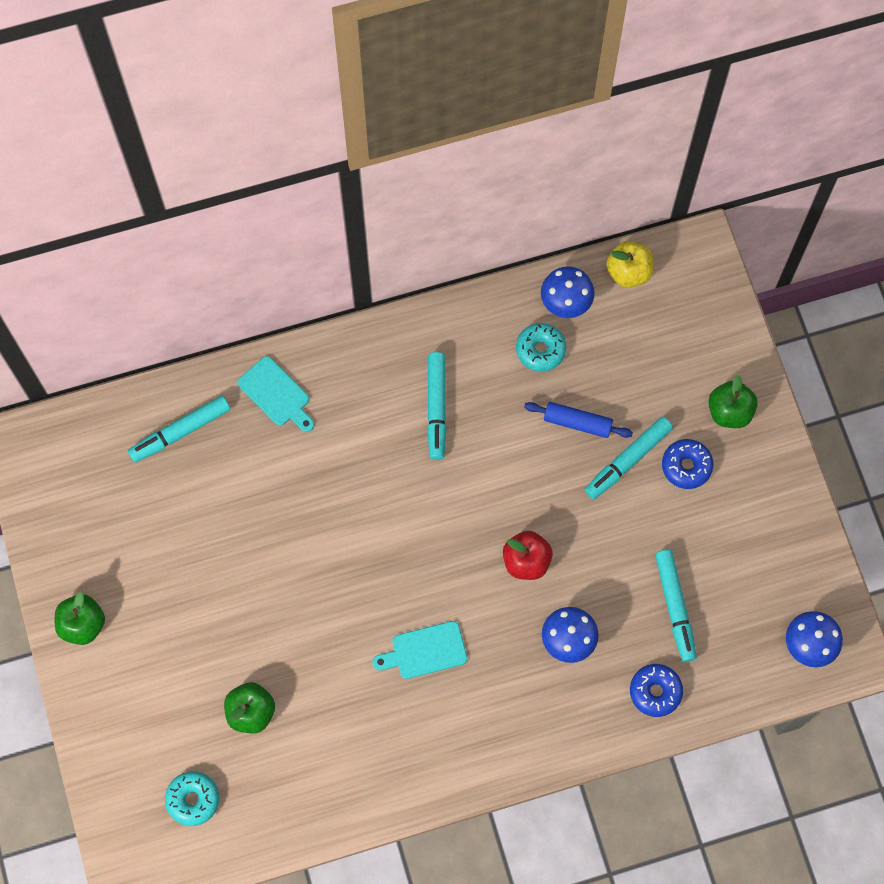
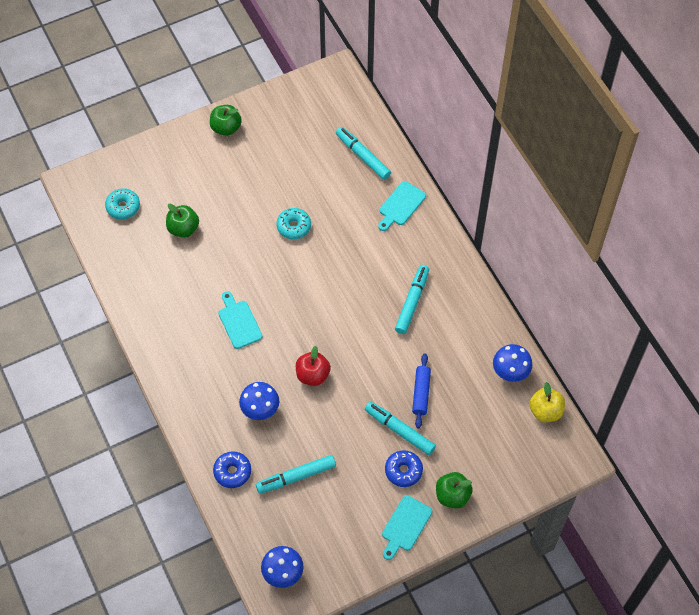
camera: 80 degrees right, 10 degrees down
(436, 408) = (412, 302): turquoise marker -> turquoise marker turned 120 degrees clockwise
(540, 350) = (470, 361): turquoise donut -> turquoise donut (294, 226)
(763, 478) = (405, 526): none -> turquoise cutting board

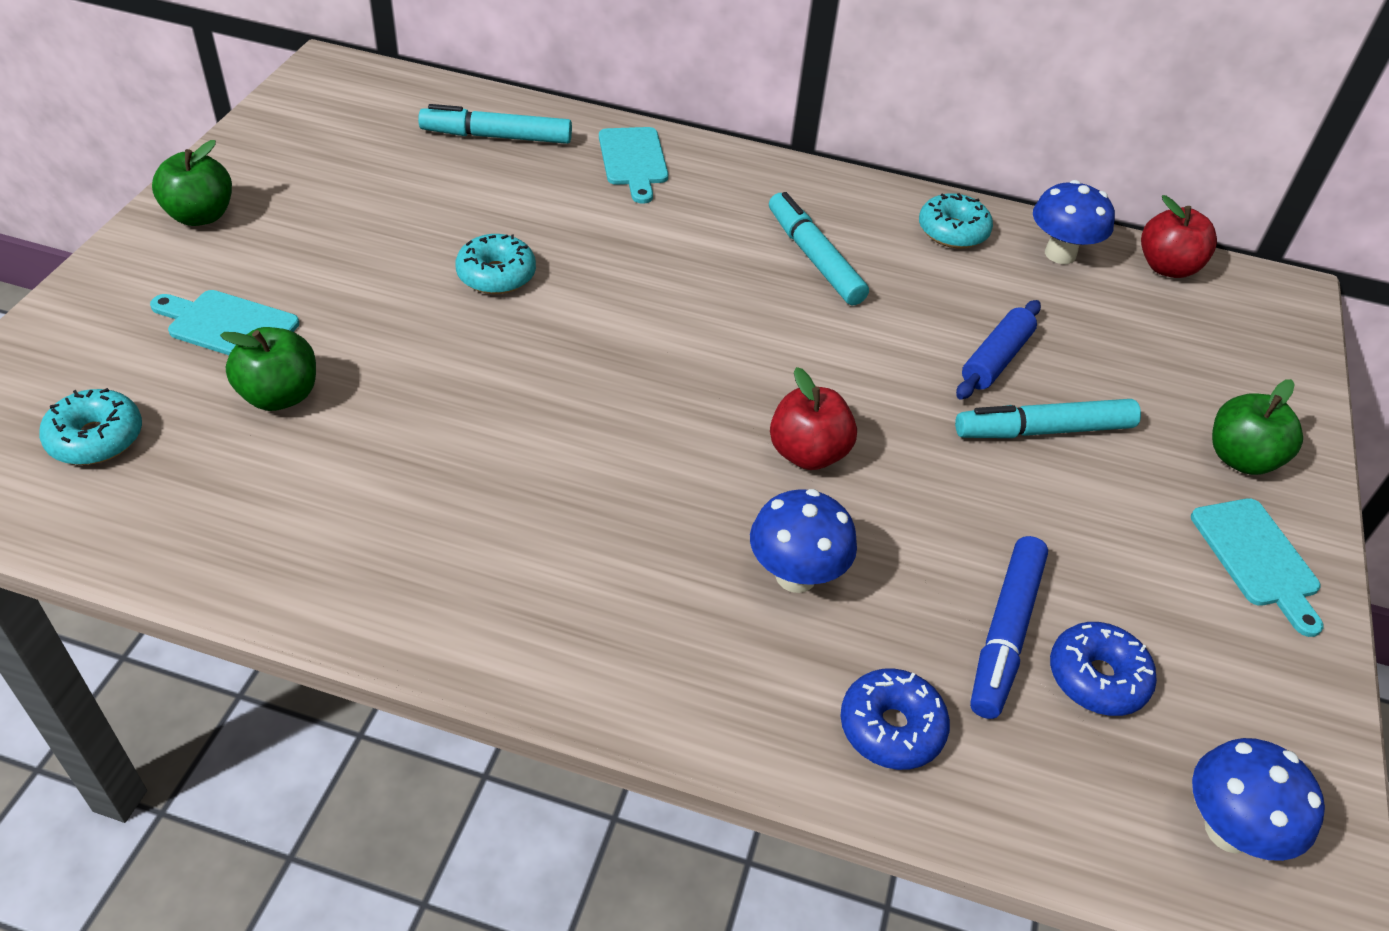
camera: 50 degrees left, 15 degrees down
(239, 322) = (573, 467): turquoise cutting board -> turquoise cutting board (228, 325)
(296, 477) = (1005, 633): turquoise marker -> blue marker
(403, 471) = (1133, 481): blue donut -> blue donut (1097, 678)
(421, 393) = (995, 359): blue rolling pin -> blue rolling pin turned 75 degrees clockwise
(481, 330) = (952, 231): none -> turquoise donut
(545, 411) = (1167, 267): yellow apple -> red apple

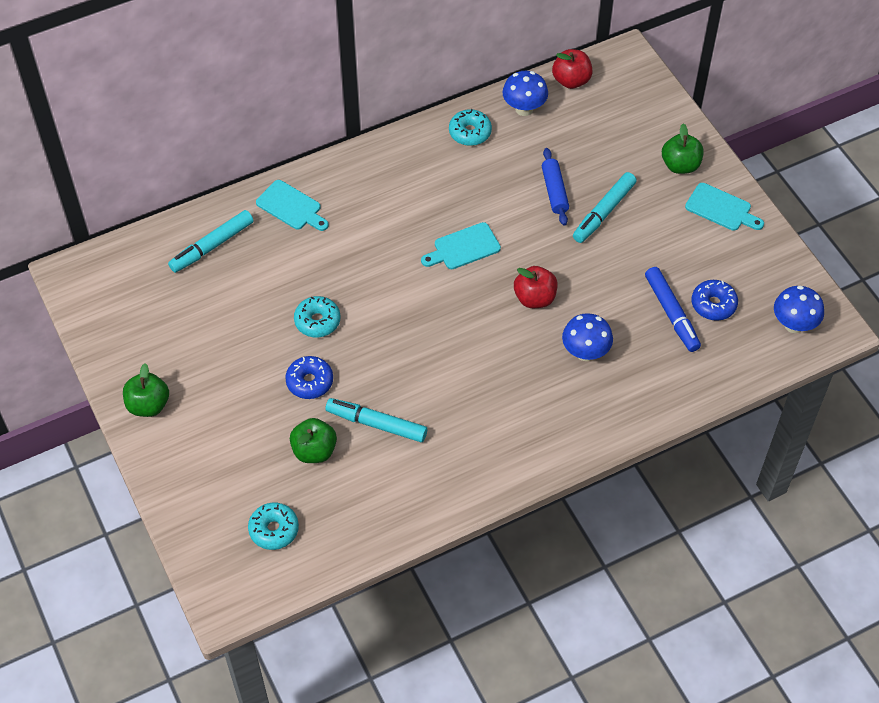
camera: 40 degrees left, 10 degrees up
(228, 325) = (246, 442): turquoise cutting board -> turquoise cutting board (463, 247)
(814, 258) = (432, 197): turquoise marker -> turquoise marker (376, 424)
(891, 728) = (671, 380): blue donut -> blue donut (309, 382)

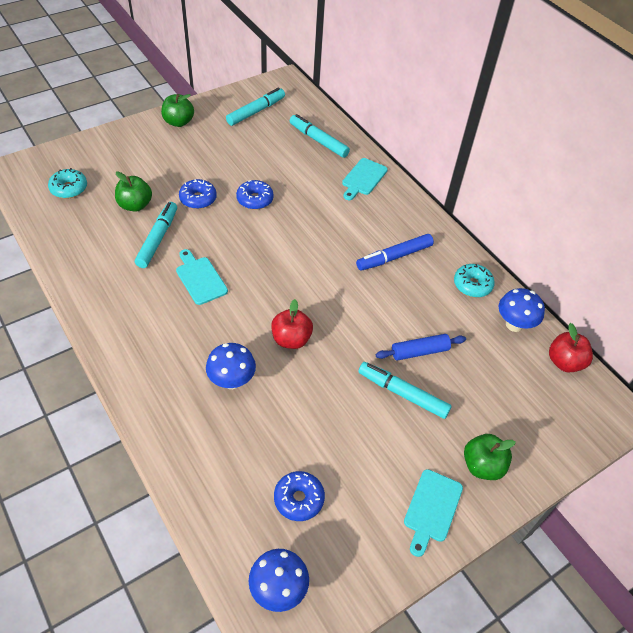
camera: 80 degrees right, 5 degrees down
(138, 312) = (256, 111): none -> turquoise marker
(317, 321) = (255, 199): turquoise donut -> blue donut
(463, 247) = (341, 286): turquoise cutting board -> turquoise cutting board (200, 278)
(671, 313) = (283, 457): blue marker -> blue marker (394, 257)

